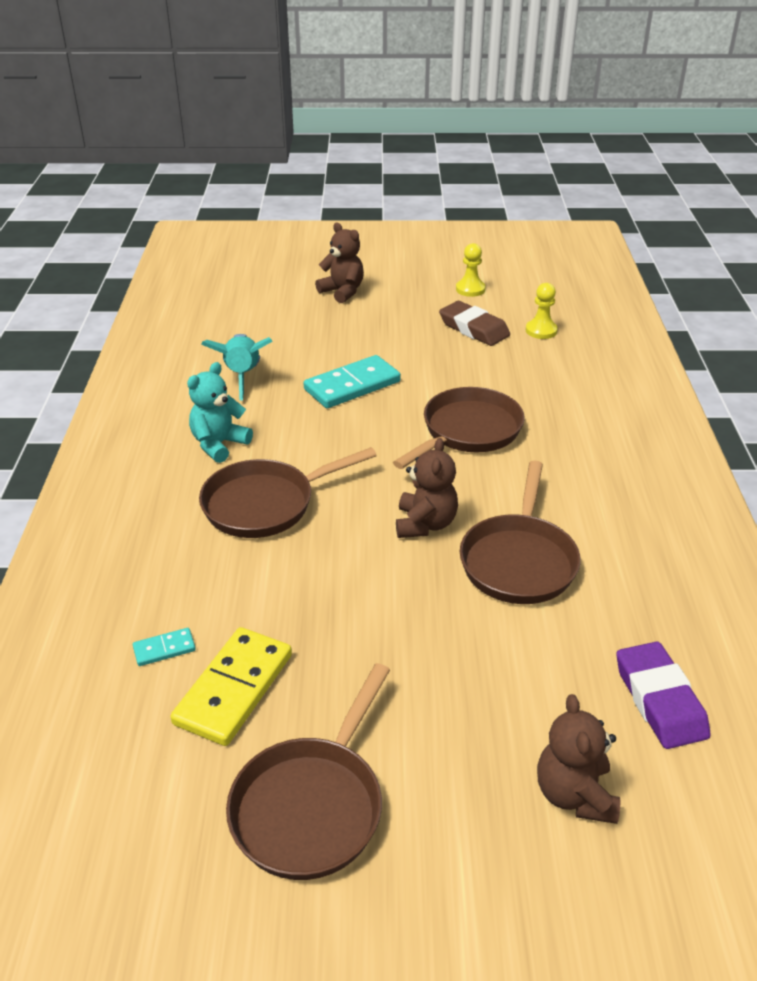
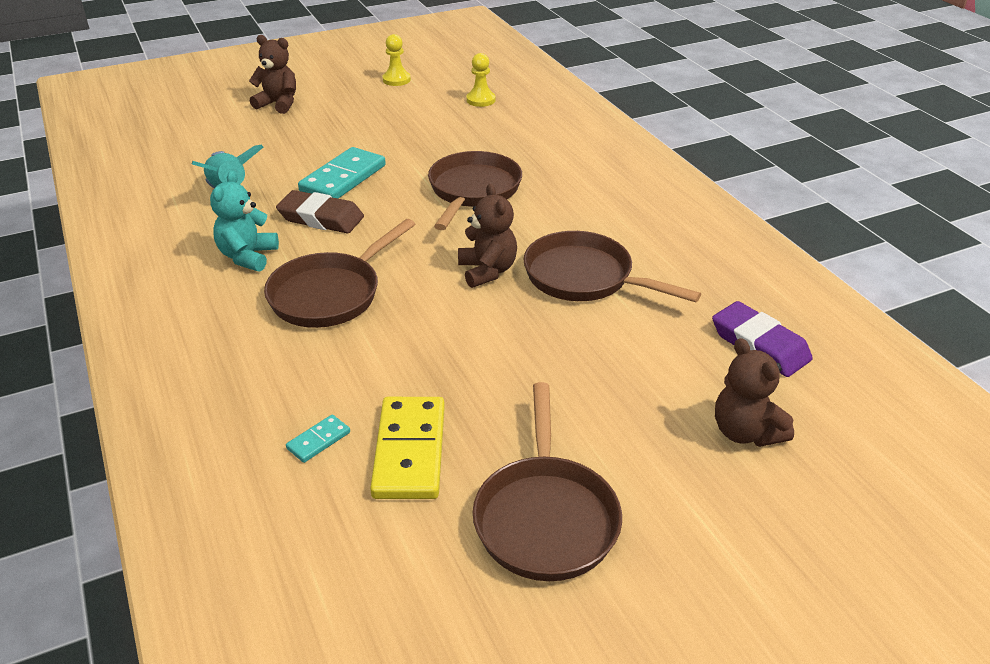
camera: 25 degrees left, 0 degrees up
(473, 329) = (421, 110): brown eraser -> brown eraser (321, 218)
(519, 561) = (584, 277): brown pan -> brown pan turned 135 degrees clockwise

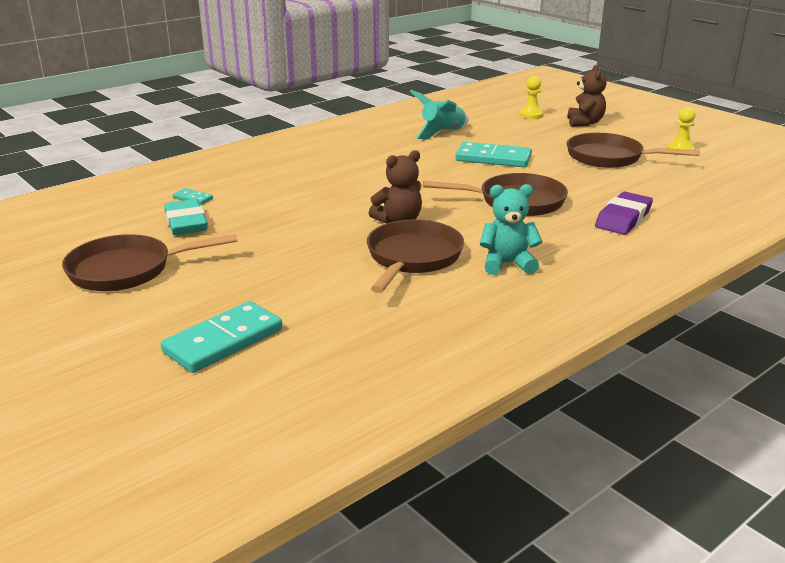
camera: 75 degrees right, 10 degrees down
(248, 256) = (371, 150): turquoise teddy bear -> turquoise teddy bear (507, 264)
(321, 218) = (432, 161): brown eraser -> none
(330, 294) = (341, 178): brown pan -> brown pan (609, 157)
(409, 451) = (186, 223): yellow domino -> turquoise eraser
(480, 100) = (686, 185): yellow pawn -> yellow pawn (531, 115)
(745, 432) = (223, 341): brown teddy bear -> turquoise domino
(759, 345) = (348, 345): purple eraser -> purple eraser (623, 218)

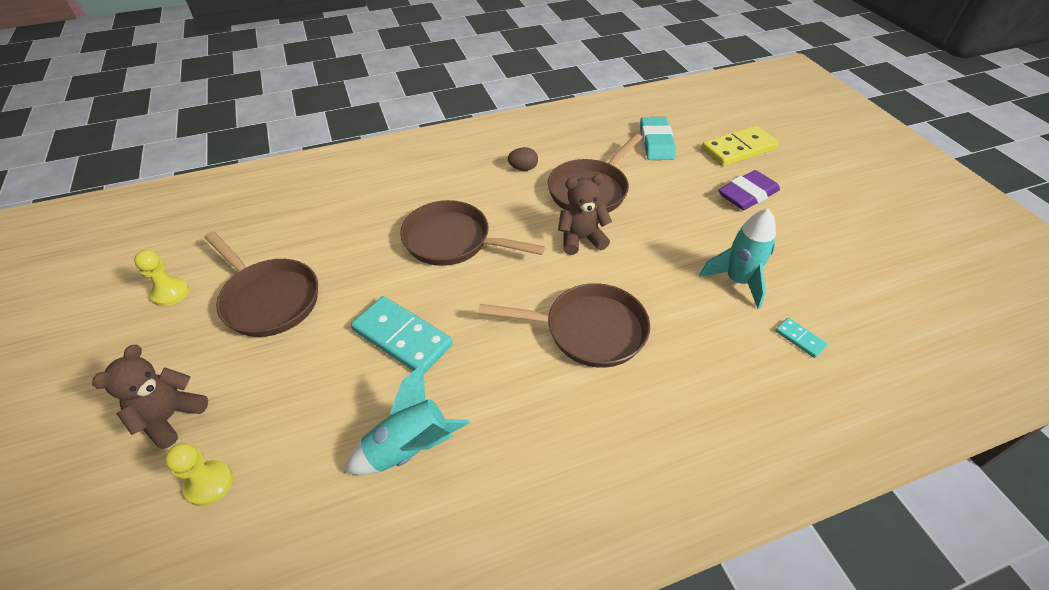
camera: 160 degrees left, 20 degrees up
(127, 270) = (830, 229): brown pan -> brown pan (588, 330)
(186, 223) = (795, 288): turquoise eraser -> turquoise eraser (656, 143)
(223, 341) = (738, 149): turquoise domino -> yellow domino
(241, 219) = (737, 281): none -> turquoise rocket
(507, 264) = (523, 168): turquoise teddy bear -> brown egg
(623, 218) = (385, 194): purple eraser -> purple eraser (747, 194)

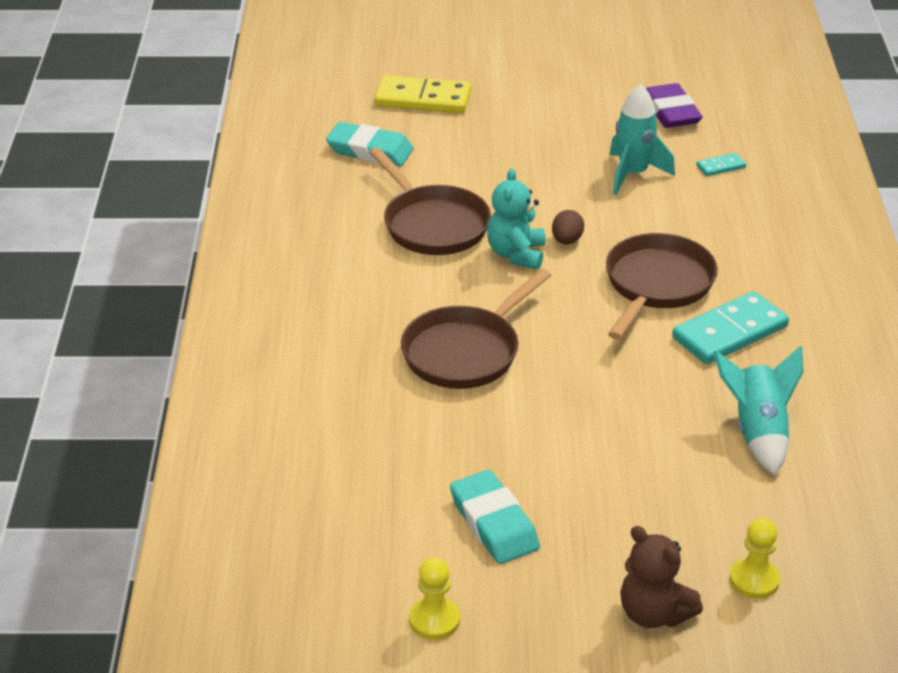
camera: 70 degrees left, 10 degrees down
(269, 299) = (494, 523): brown pan -> turquoise eraser
(402, 337) = (609, 417): turquoise domino -> turquoise domino (729, 332)
(523, 168) = (353, 266): brown egg -> brown egg (567, 241)
(581, 239) = (516, 254): brown teddy bear -> turquoise teddy bear
(738, 149) = (423, 99): yellow domino -> yellow domino turned 75 degrees counterclockwise
(747, 194) = (507, 122): purple eraser -> purple eraser (671, 112)

